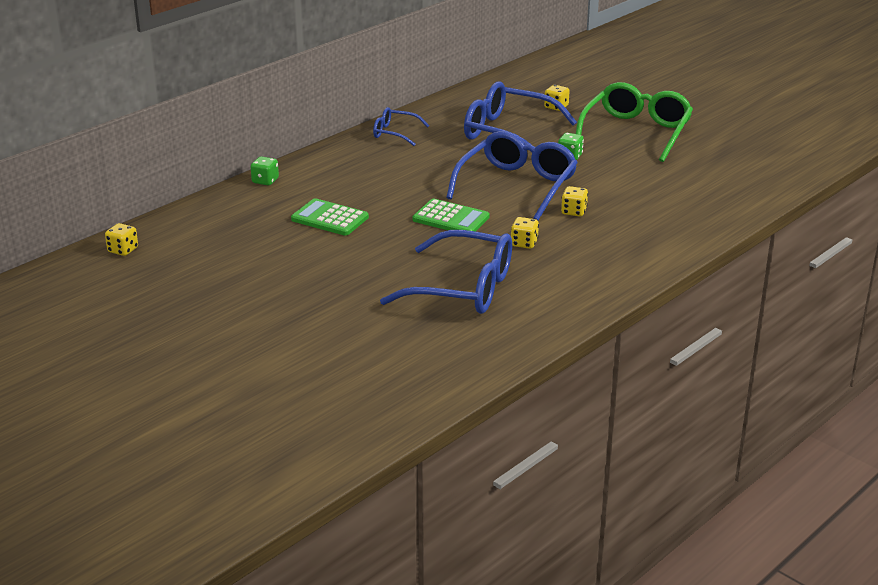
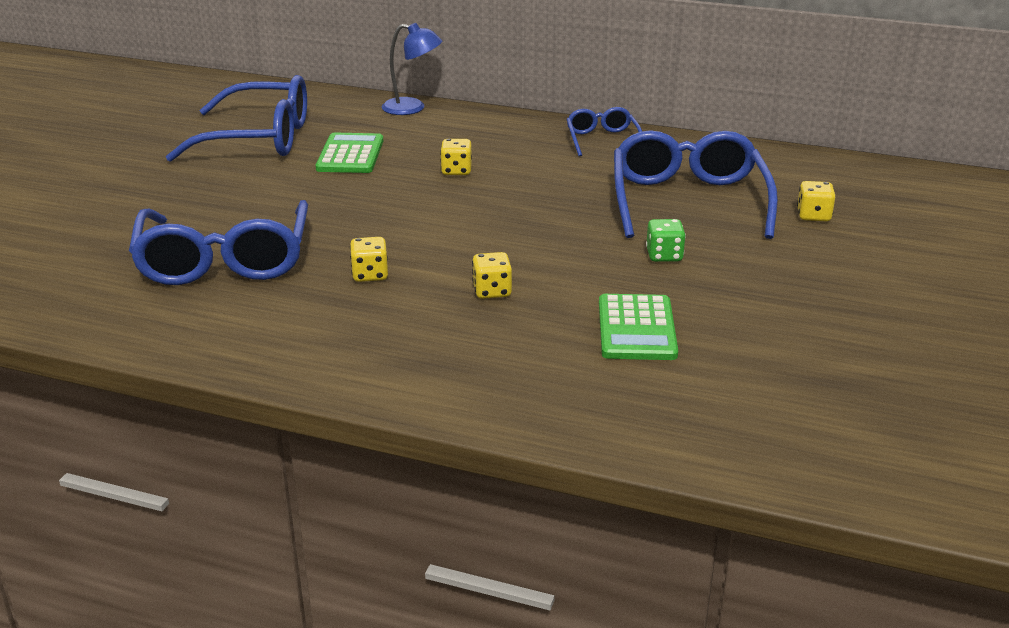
camera: 65 degrees right, 0 degrees up
(123, 250) = (217, 88): yellow dice -> yellow dice (456, 171)
(265, 181) = (412, 108): green dice -> blue lamp
(451, 218) = (403, 216): green calculator -> green calculator (636, 328)
(517, 186) = (533, 238): blue glasses -> blue glasses (259, 138)
(636, 132) = (810, 290): green glasses -> none

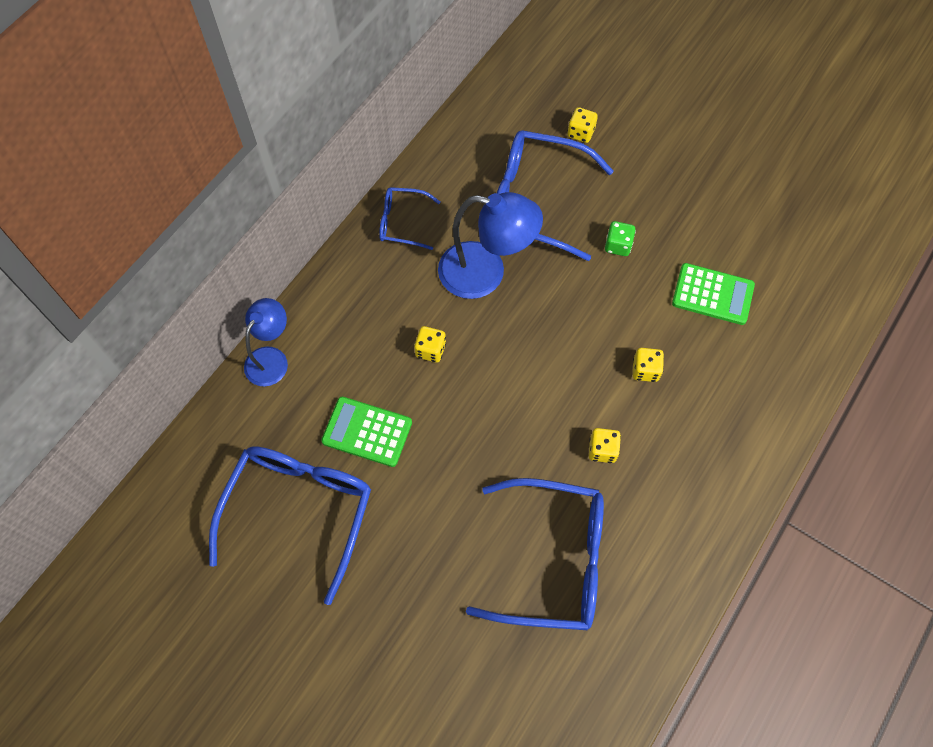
camera: 75 degrees left, 35 degrees up
(568, 186) = (485, 273): none -> blue lamp

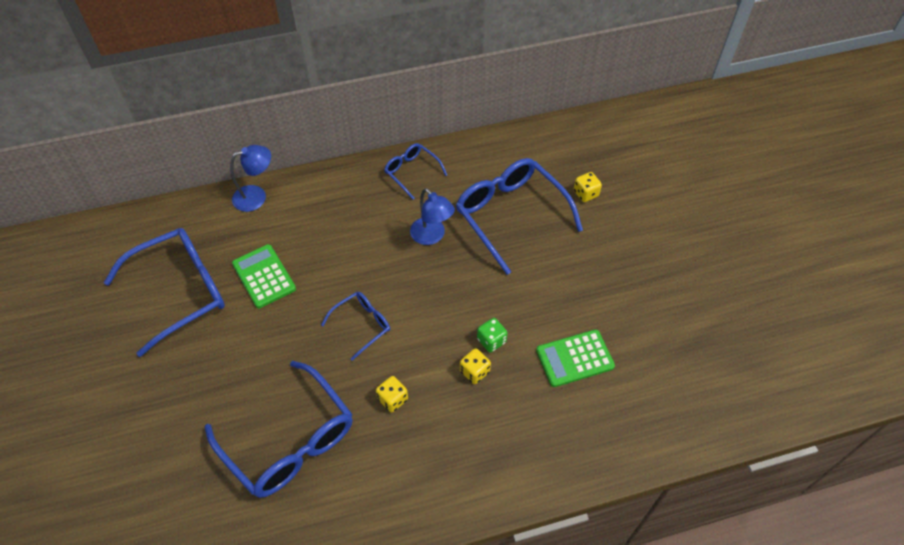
camera: 40 degrees right, 10 degrees down
(430, 350) = (350, 257): yellow dice -> none
(485, 273) = (432, 236): blue lamp -> blue lamp, size x0.63
(508, 405) = (362, 325): none -> blue glasses
(618, 245) = (538, 280): green dice -> green dice (491, 340)
(712, 294) = (574, 358): green calculator -> green calculator turned 105 degrees clockwise

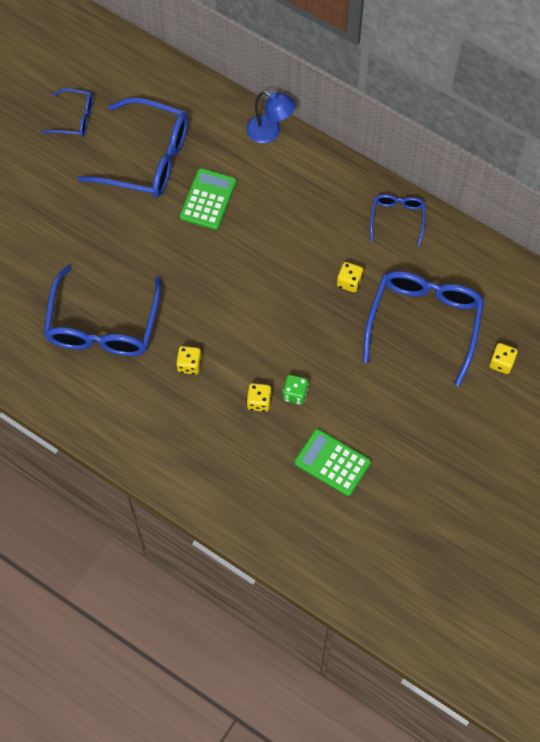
camera: 50 degrees right, 10 degrees up
(362, 325) = (228, 297): blue glasses -> blue glasses (74, 118)
(432, 236) = (349, 282): blue lamp -> yellow dice

